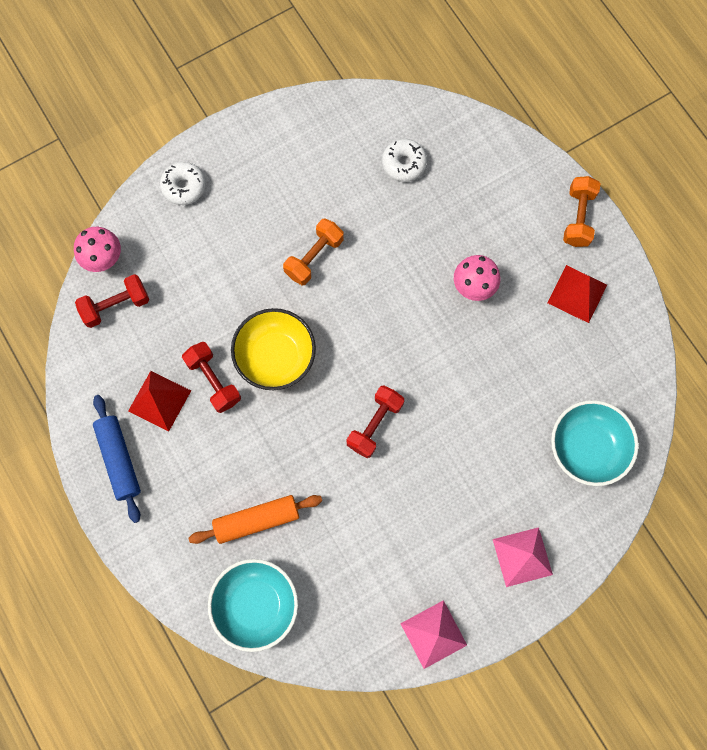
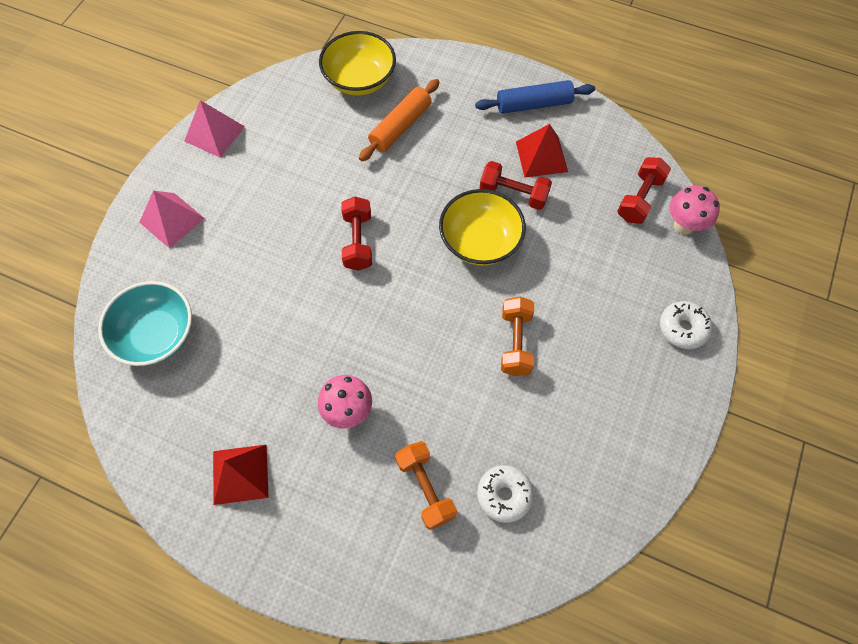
camera: 145 degrees right, 10 degrees down
(119, 459) = (534, 104): blue rolling pin -> blue rolling pin turned 45 degrees counterclockwise
(256, 604) = (359, 80): turquoise bowl -> yellow bowl
(578, 217) = (283, 561): orange dumbbell -> orange dumbbell (425, 488)

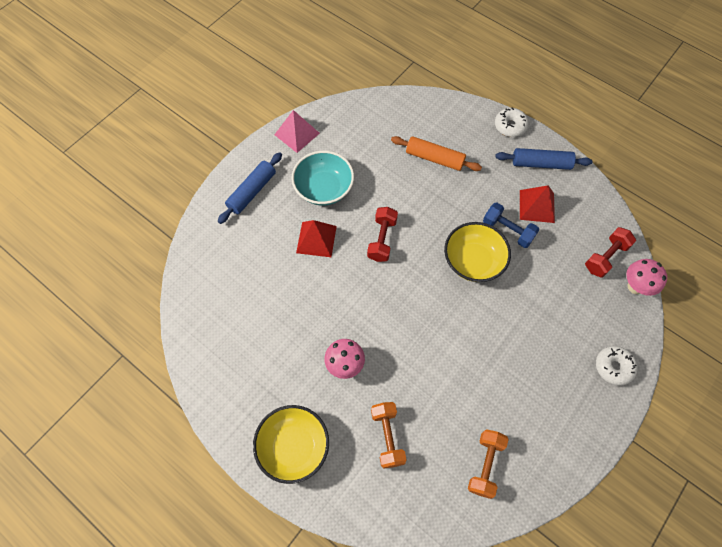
camera: 15 degrees right, 0 degrees up
(157, 335) = (223, 274): turquoise bowl -> turquoise bowl (324, 188)
(171, 220) = (252, 192): pink pyramid -> blue rolling pin
(240, 474) = (258, 390): red pyramid -> red pyramid (316, 239)
(359, 80) = (412, 115): yellow bowl -> yellow bowl (294, 446)
(400, 126) = (434, 158): orange rolling pin -> orange rolling pin turned 60 degrees clockwise
(504, 495) = (444, 457): white donut -> white donut (510, 126)
(513, 194) = (507, 230): red dumbbell -> blue dumbbell
(515, 342) = (481, 345): orange dumbbell -> orange dumbbell (485, 465)

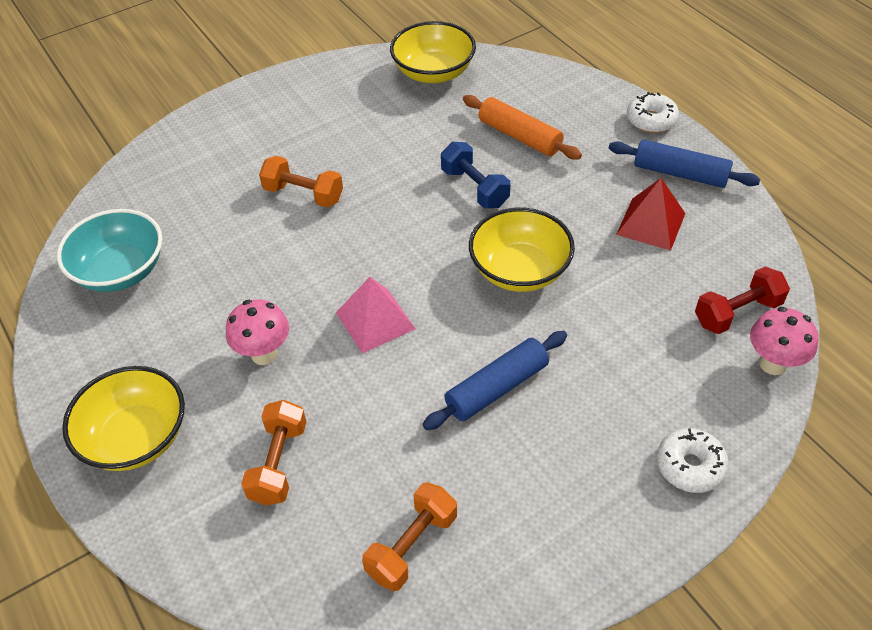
camera: 20 degrees right, 15 degrees down
(252, 192) = (246, 124): blue rolling pin -> blue rolling pin (497, 388)
(297, 133) = (339, 73): pink pyramid -> pink pyramid (375, 320)
(316, 239) = (303, 194): red pyramid -> orange dumbbell
(324, 188) = (344, 140): turquoise bowl -> turquoise bowl (120, 271)
(359, 119) = (433, 72): none -> yellow bowl
(382, 239) = (396, 214): red dumbbell -> none
(507, 230) = (591, 244): blue dumbbell -> blue dumbbell (474, 188)

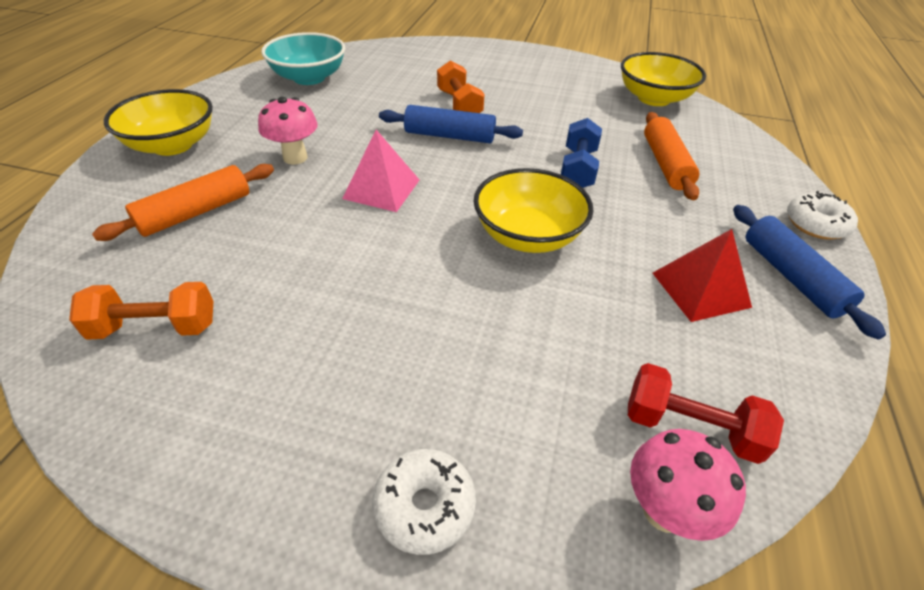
camera: 45 degrees right, 5 degrees down
(278, 463) = (195, 212): orange dumbbell -> orange rolling pin
(497, 388) = (381, 289): blue rolling pin -> blue rolling pin (449, 136)

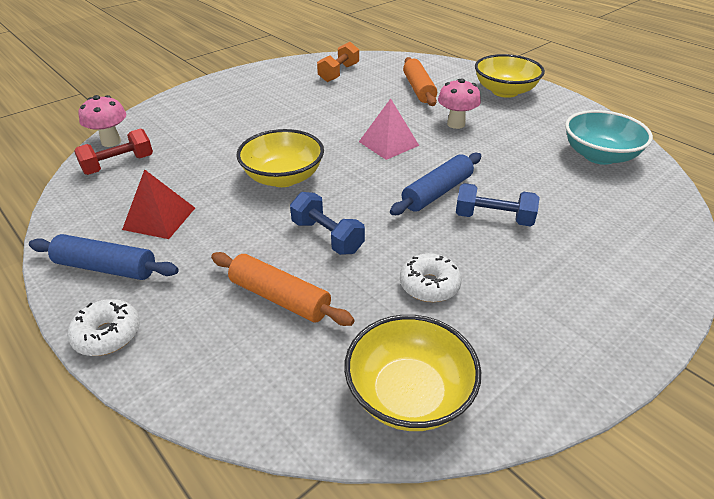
camera: 125 degrees right, 5 degrees down
(424, 506) = (189, 102): white donut -> white donut (429, 285)
(459, 105) = (493, 218): orange dumbbell -> blue dumbbell

